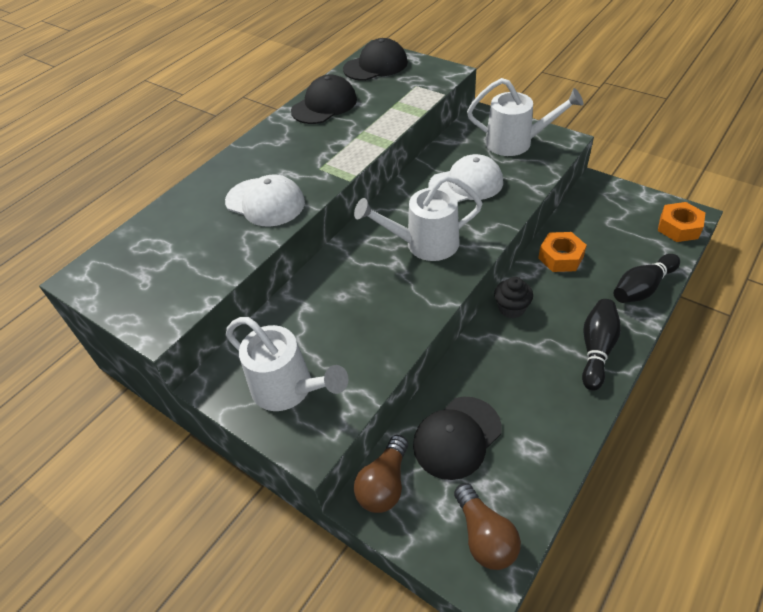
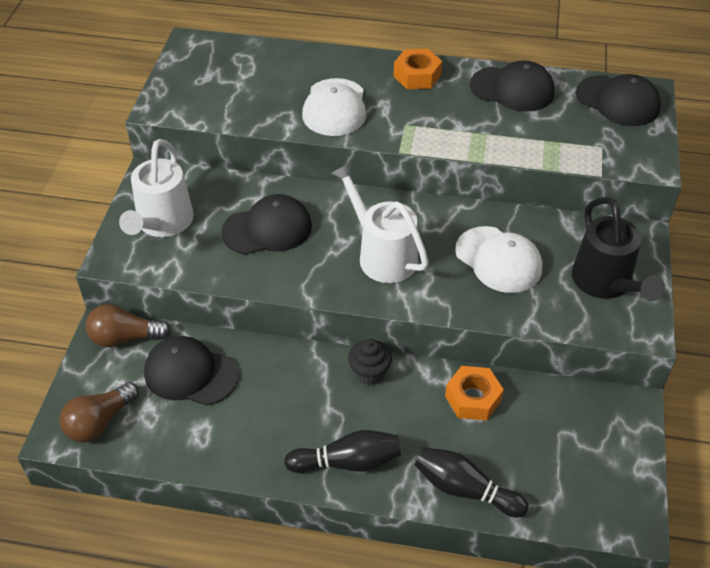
camera: 60 degrees right, 0 degrees up
(349, 309) = (267, 229): none -> black cap
(516, 143) = (605, 284): white watering can -> black watering can
(678, 227) = (600, 512): orange nut -> orange nut (417, 76)

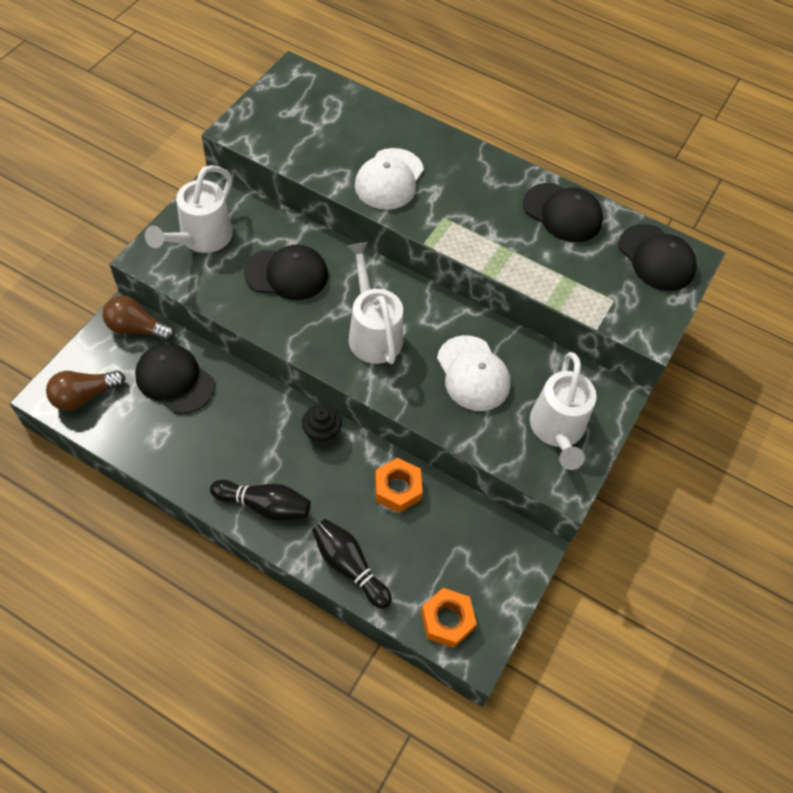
camera: 15 degrees right, 10 degrees up
(417, 76) = (481, 170): orange nut -> orange nut (447, 620)
(605, 284) = (557, 430): black watering can -> white watering can

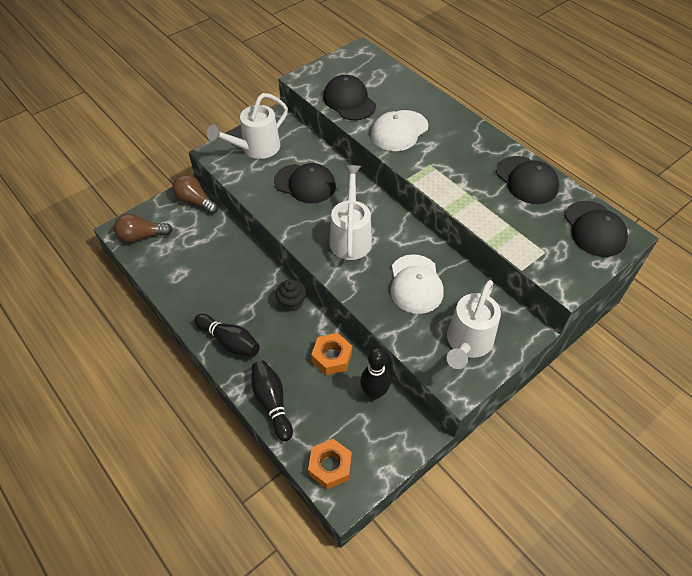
camera: 25 degrees right, 5 degrees down
(175, 380) = (205, 240): black cap -> black cap (349, 101)
(463, 517) = (374, 393): none -> black bowling pin

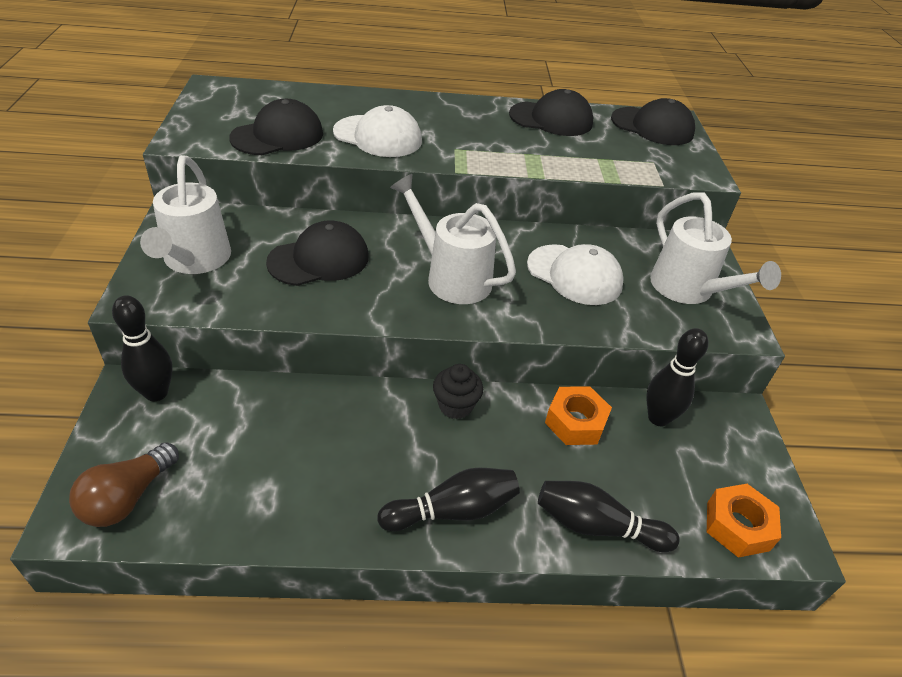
camera: 55 degrees left, 10 degrees down
(195, 201) = (156, 393): brown light bulb -> black bowling pin
(349, 101) = (277, 136): black cap -> black cap turned 135 degrees clockwise
(399, 131) = (378, 136): white cap -> white cap turned 60 degrees counterclockwise

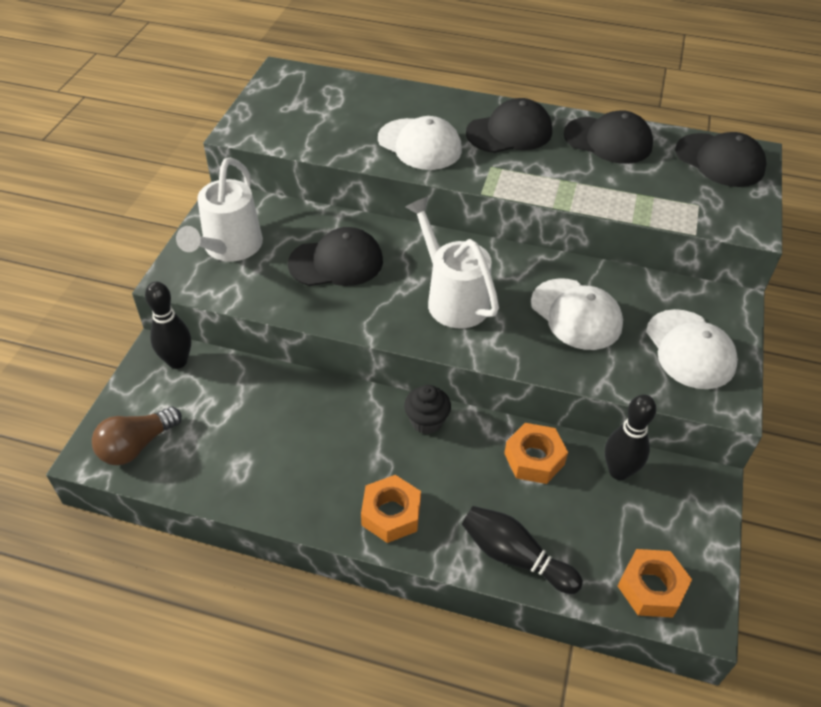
camera: 20 degrees right, 5 degrees up
(277, 136) = (325, 134): black cap -> black cap (509, 132)
(453, 510) = (391, 514): black bowling pin -> orange nut
(688, 290) = (690, 349): white watering can -> white cap

